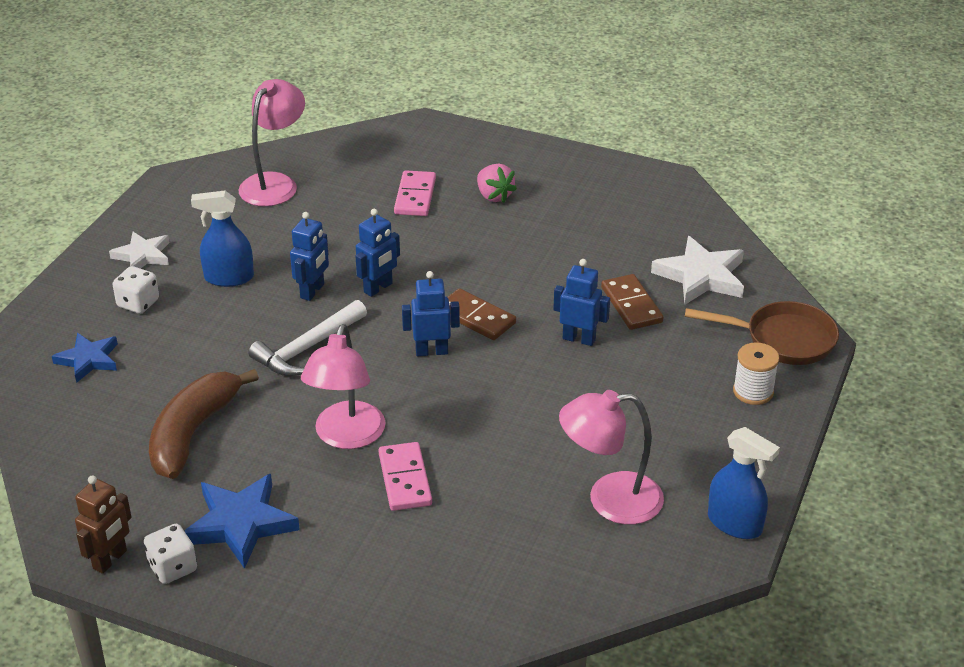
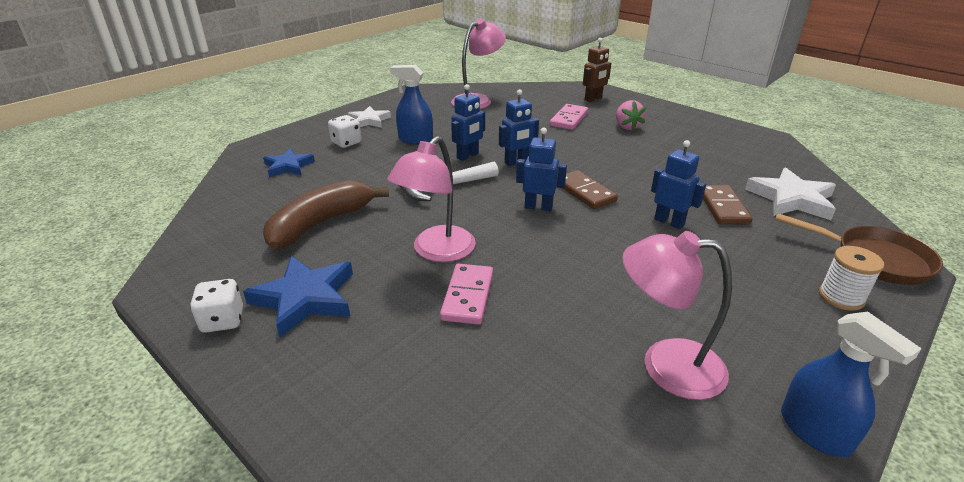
camera: 20 degrees right, 5 degrees down
(110, 560) = (181, 300): brown robot -> brown robot (593, 99)

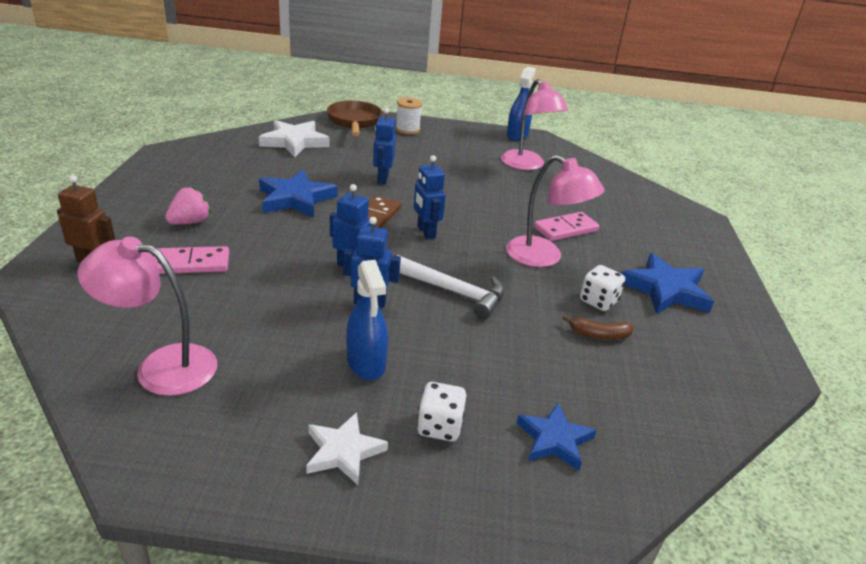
camera: 130 degrees left, 0 degrees up
(223, 320) = (732, 312): white dice -> white dice (598, 301)
(321, 223) = (599, 335): brown banana -> brown banana, size x0.46
(436, 251) = (544, 257): pink lamp -> pink lamp turned 45 degrees clockwise
(644, 168) = (296, 198): none -> blue star
(723, 207) = (336, 163): brown domino -> none

